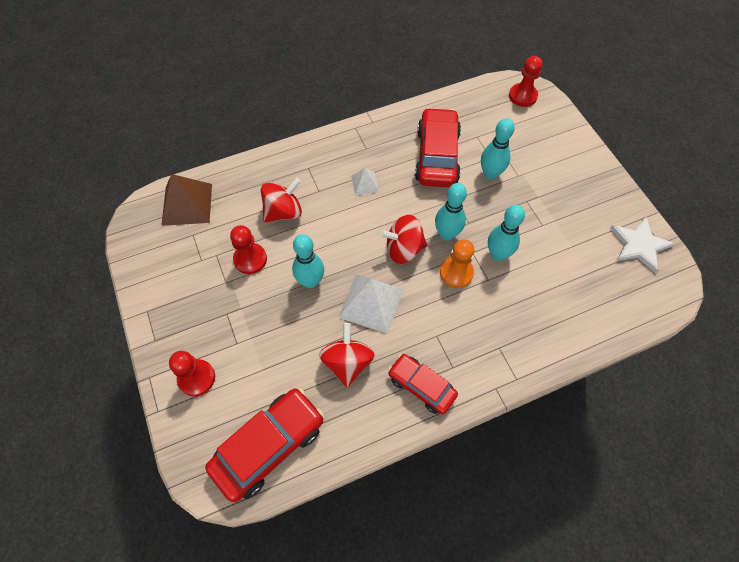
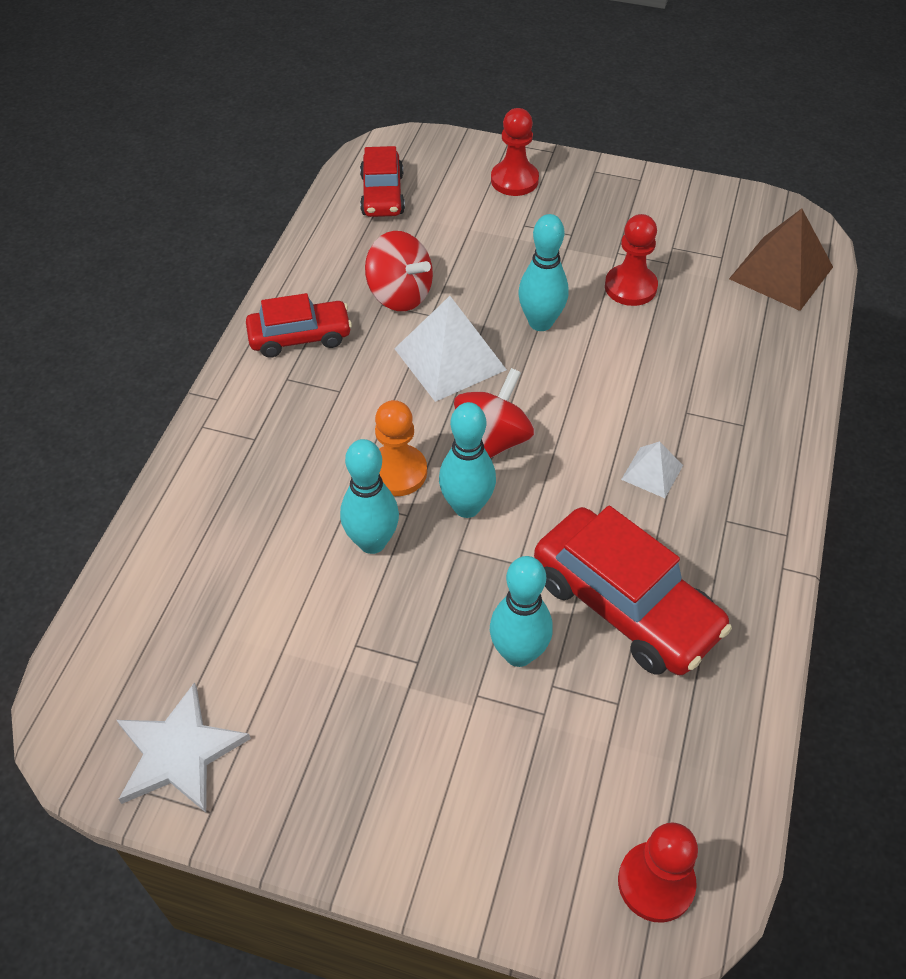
camera: 130 degrees right, 10 degrees down
(269, 446) = (382, 195): red car -> red car, size x0.62
(283, 212) = (680, 355): red spinning top -> none

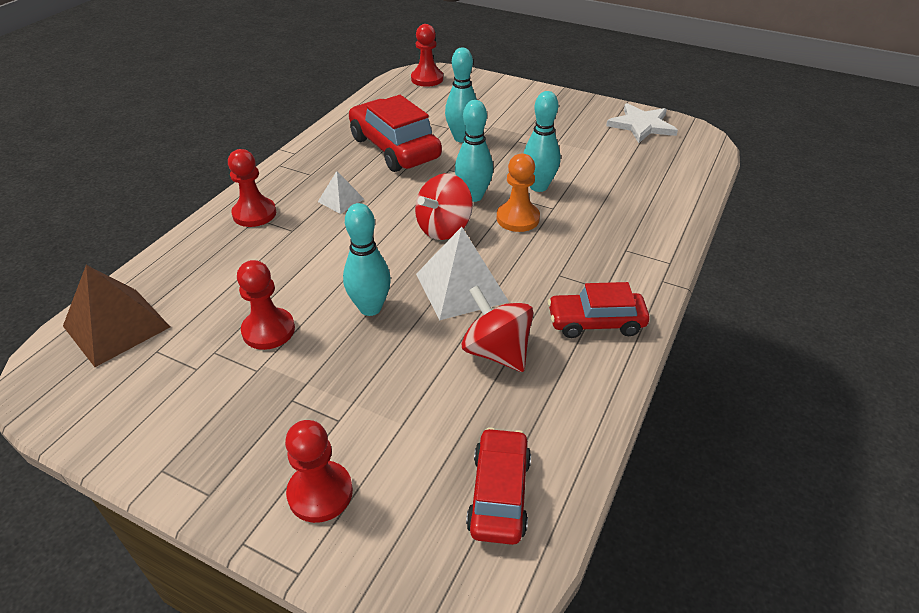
camera: 170 degrees left, 10 degrees down
(752, 431) = (254, 214): none -> red pawn

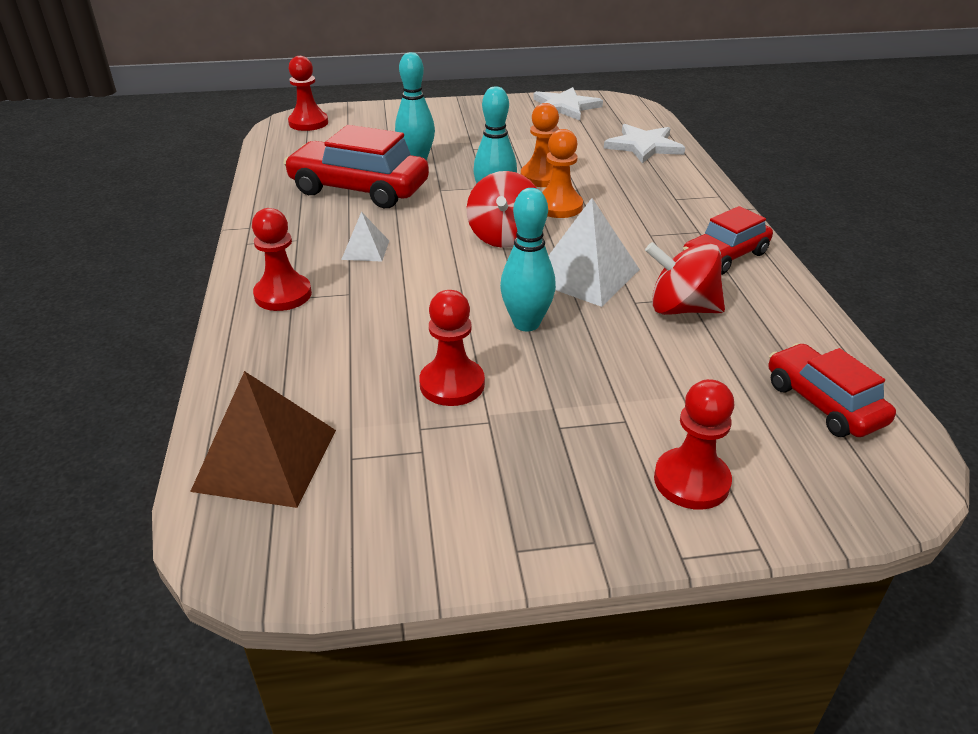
camera: 35 degrees left, 5 degrees down
(538, 186) = (542, 177): turquoise bowling pin -> orange pawn
(664, 188) = (644, 146): none -> white star

